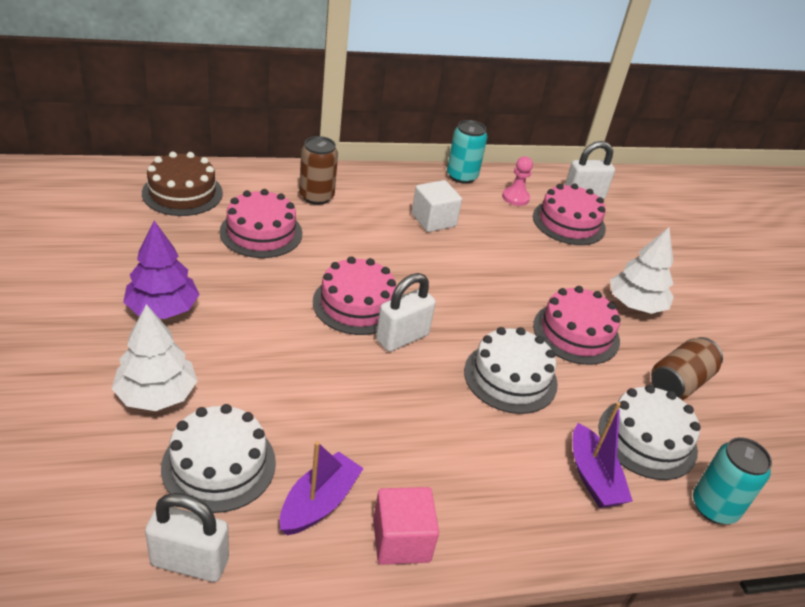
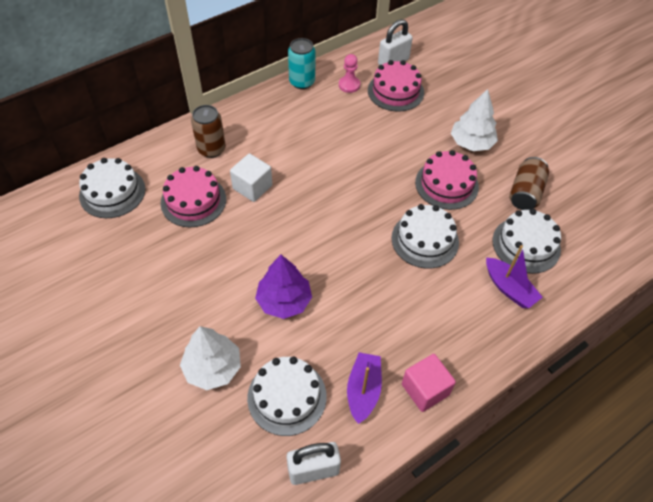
camera: 20 degrees left, 15 degrees up
(162, 309) = (169, 299): purple tree -> purple tree (284, 301)
(182, 193) = (112, 192): brown cake -> white cake
(356, 304) = (296, 230): pink cake -> none
(402, 337) = (341, 243): white padlock -> none
(433, 220) = (305, 132): white cube -> white cube (252, 187)
(714, 507) = (583, 274): turquoise can -> none

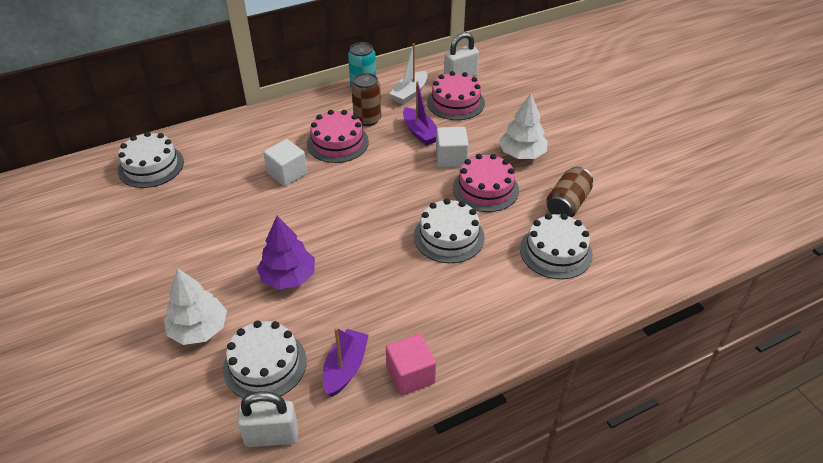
camera: 10 degrees right, 10 degrees down
(193, 201) = (226, 180): pink cake -> pink cake (337, 142)
(211, 149) = (257, 138): brown can -> brown can (367, 119)
(349, 85) = (410, 93): pink pawn -> white boat
(406, 154) = (451, 158): none -> white cube
(509, 288) = (526, 290): purple boat -> purple boat (420, 133)

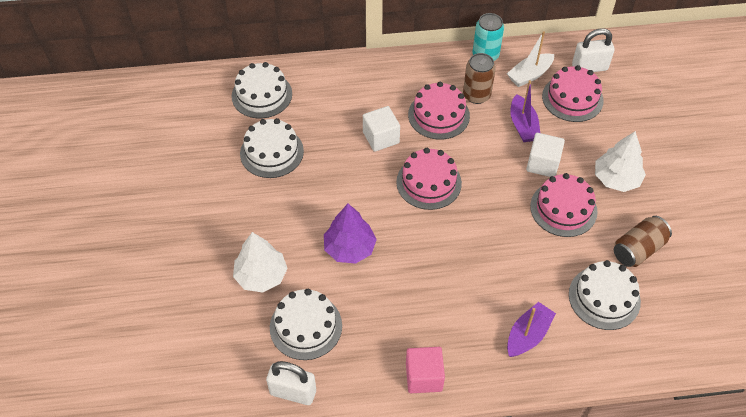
camera: 20 degrees right, 10 degrees up
(345, 368) = (371, 352): purple boat -> purple boat (528, 335)
(349, 199) = (428, 182): none -> pink cake
(449, 236) = (508, 251): white cake -> white cake (271, 152)

